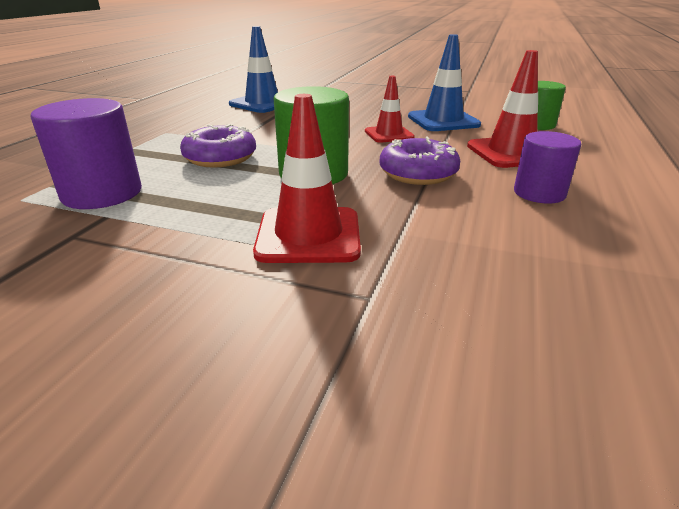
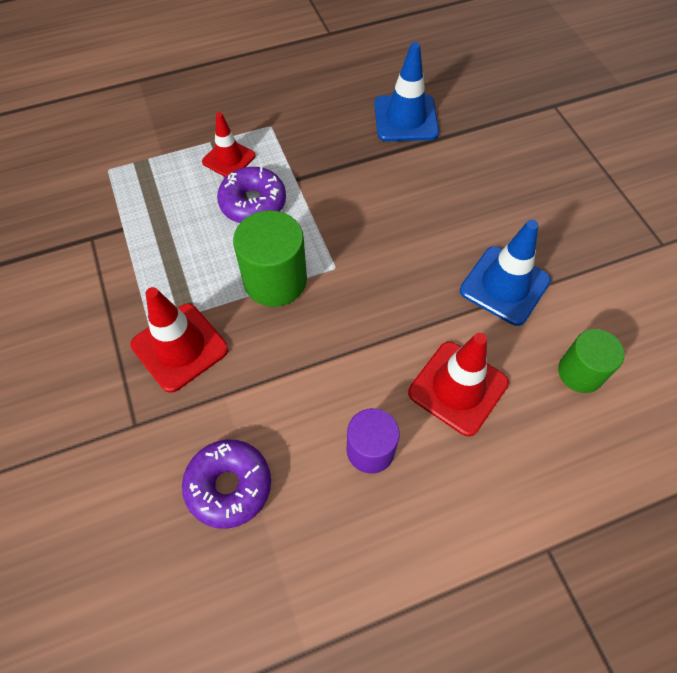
camera: 50 degrees right, 30 degrees up
(102, 193) = (145, 198): purple cylinder -> none
(389, 134) = (415, 269): red traffic cone -> red traffic cone (229, 159)
(418, 173) = (338, 345): purple donut -> purple donut (229, 486)

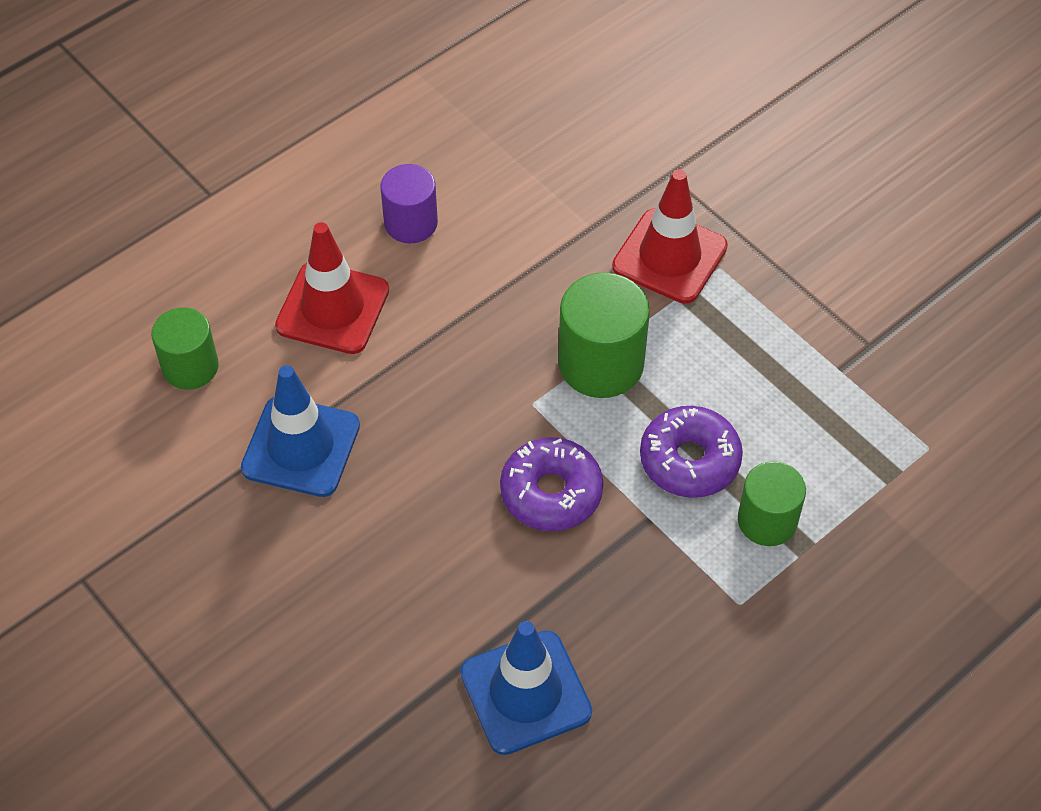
camera: 160 degrees right, 5 degrees down
(229, 159) = (767, 521): red traffic cone -> green cylinder
(229, 486) = (540, 154): purple donut -> purple donut (551, 492)

